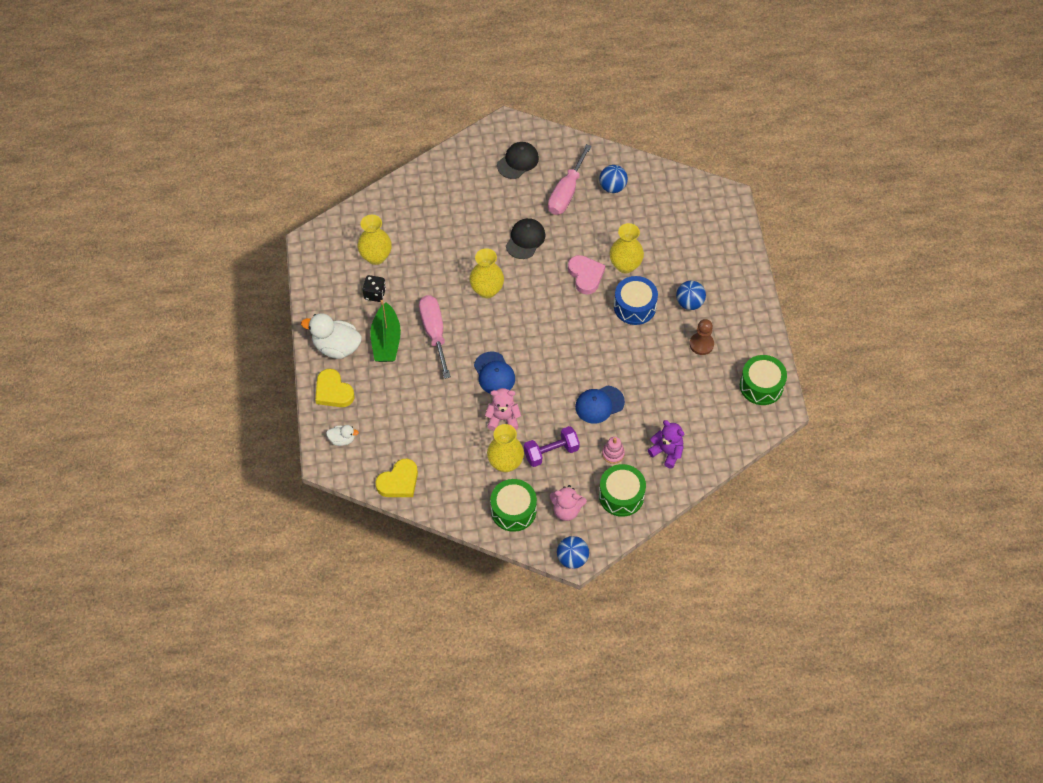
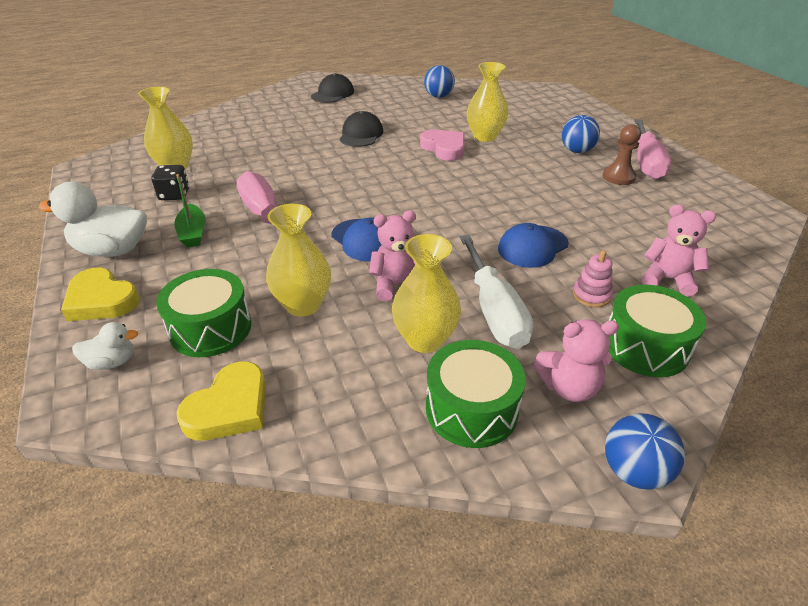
camera: 15 degrees left, 20 degrees down
(386, 341) = (193, 233): green boat -> green boat, size x0.65
(487, 290) = (328, 173): yellow vase -> yellow vase (303, 305)
(551, 452) = (494, 311): purple dumbbell -> white screwdriver
(566, 193) = (392, 104): pink screwdriver -> pink screwdriver (646, 163)
(634, 306) = (516, 161): blue drum -> none
(667, 452) = (667, 279): purple teddy bear -> pink teddy bear
(761, 386) = (722, 198): green drum -> green drum (210, 328)

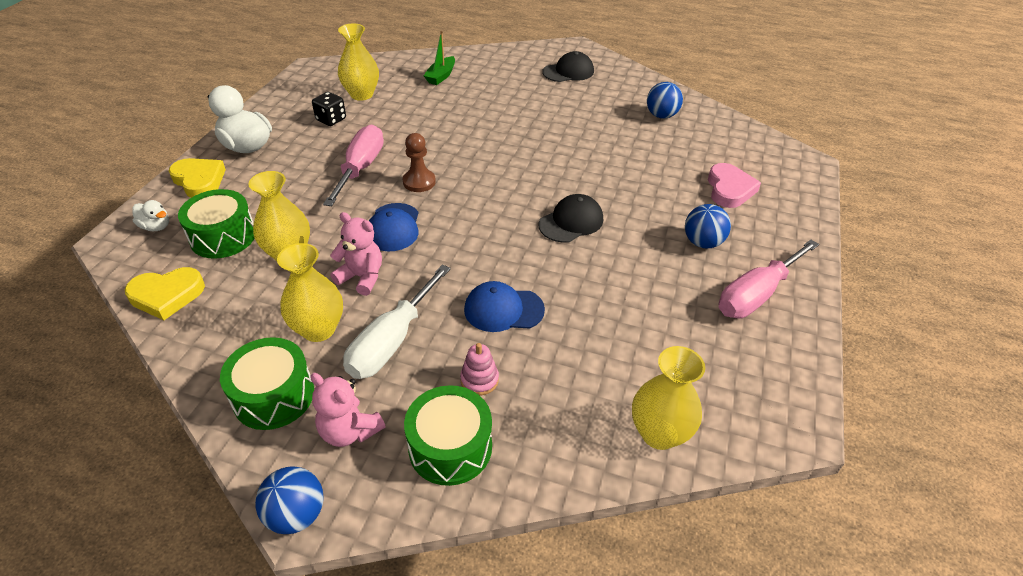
camera: 40 degrees right, 5 degrees up
(101, 300) = (199, 181): yellow heart -> yellow heart turned 150 degrees clockwise
(193, 233) = (302, 158): green boat -> green boat (441, 76)
(361, 134) = (530, 127): black cap -> black cap (571, 222)
(444, 148) = (579, 175): pink heart -> pink heart (729, 189)
(484, 137) = (635, 181): yellow vase -> yellow vase (659, 433)
(618, 177) = (697, 293): brown pawn -> brown pawn (419, 182)
(667, 279) = (566, 412): pink teddy bear -> none

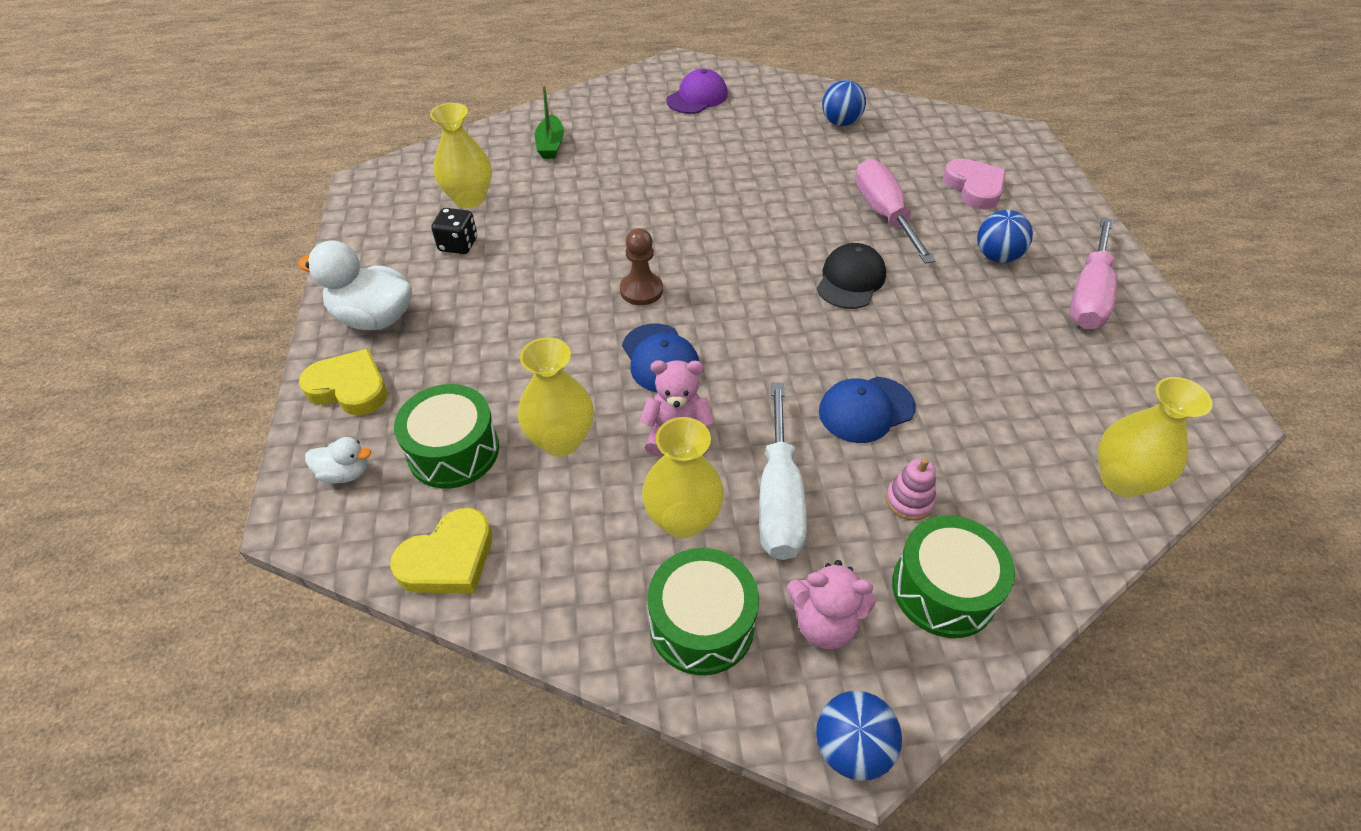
camera: 25 degrees left, 5 degrees up
(361, 168) = (554, 297): pink screwdriver -> pink screwdriver (884, 214)
(568, 72) = (697, 97): black cap -> purple cap

